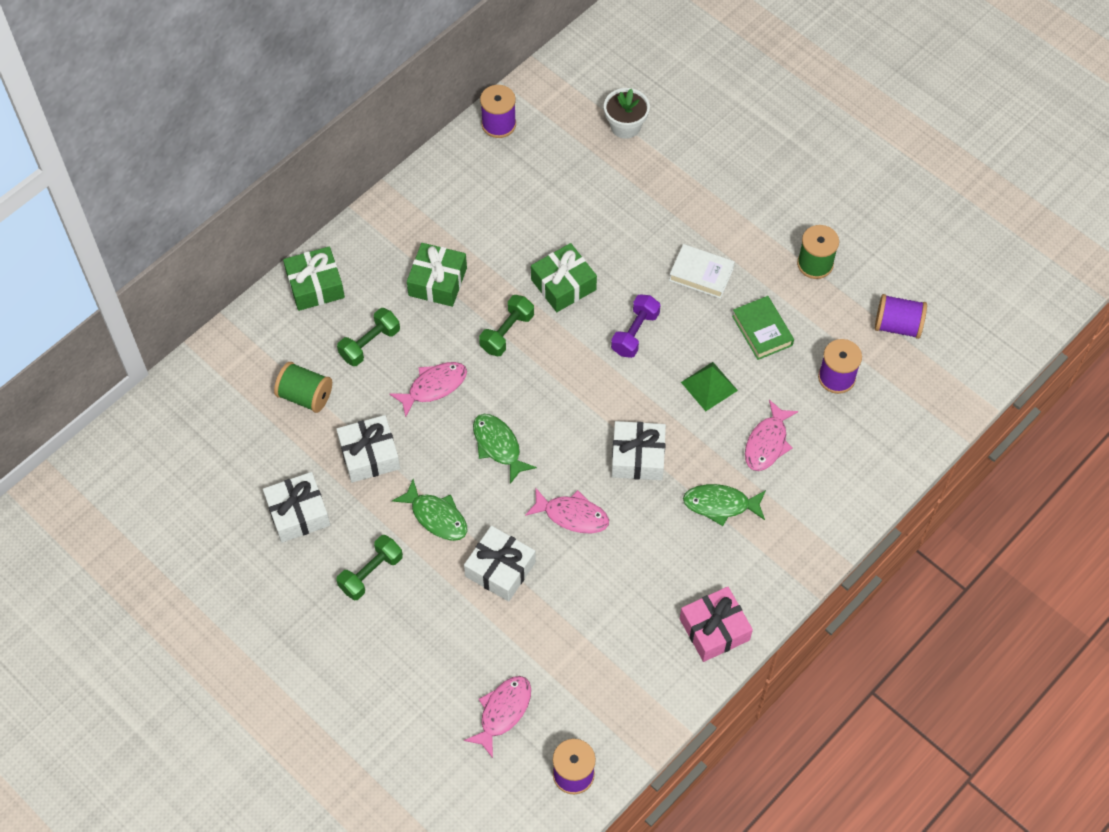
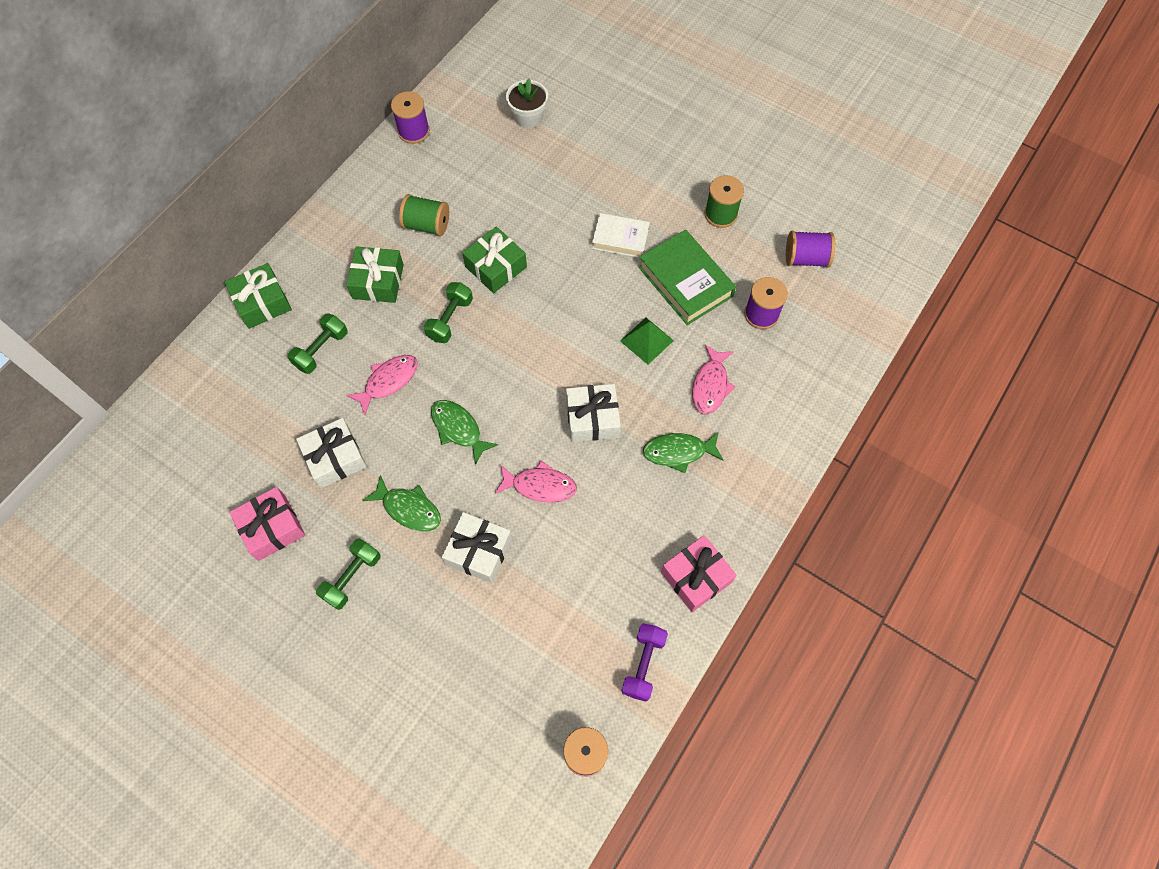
camera: 10 degrees left, 5 degrees up
(298, 513) = (272, 528): white gift -> pink gift
(305, 396) = (265, 410): green spool -> green spool (427, 225)
(502, 712) = (504, 700): pink fish -> none
(635, 333) = (569, 301): purple dumbbell -> purple dumbbell (643, 664)
(762, 331) = (685, 282): green book -> green book, size x1.57

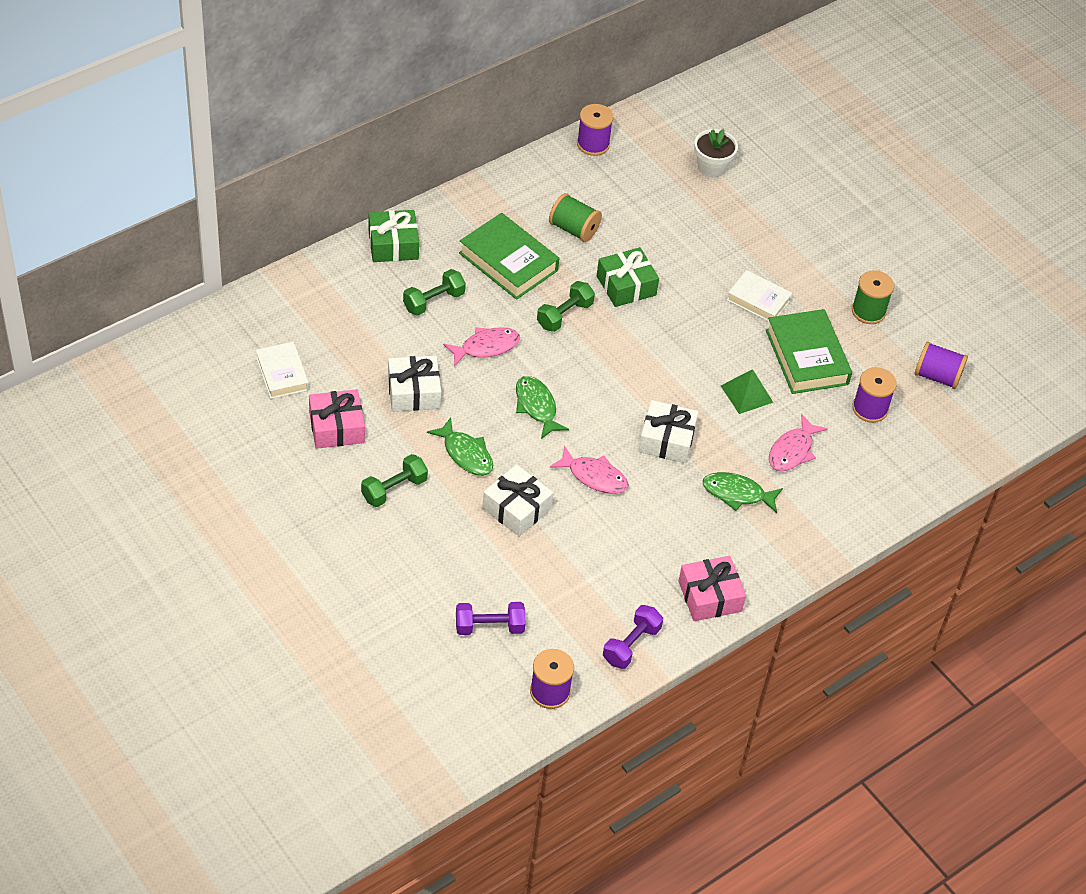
camera: 15 degrees right, 15 degrees down
(198, 487) = (282, 374): none -> white book
(378, 281) = (508, 262): green gift -> green book
(499, 701) = (489, 627): none -> purple dumbbell

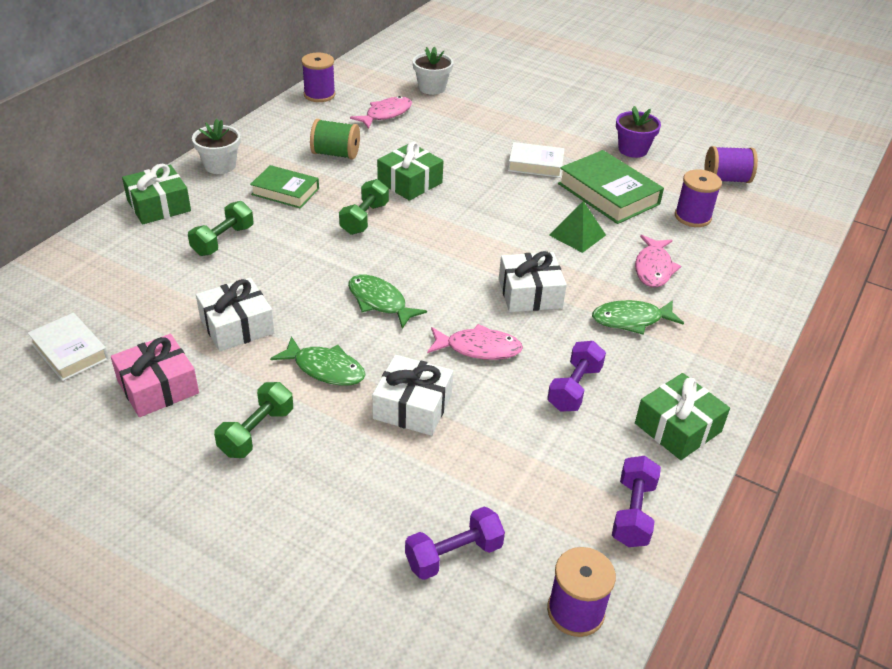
camera: 20 degrees left, 10 degrees down
(462, 212) = (220, 165): none -> white flower pot
(486, 347) = (298, 264): pink fish -> pink fish (386, 114)
(508, 262) = (285, 191): green book -> green book, size x0.64
(650, 537) = (574, 388): none -> purple dumbbell
(710, 596) = (677, 427): pink gift -> green gift
(868, 311) = (633, 150): green spool -> purple flower pot

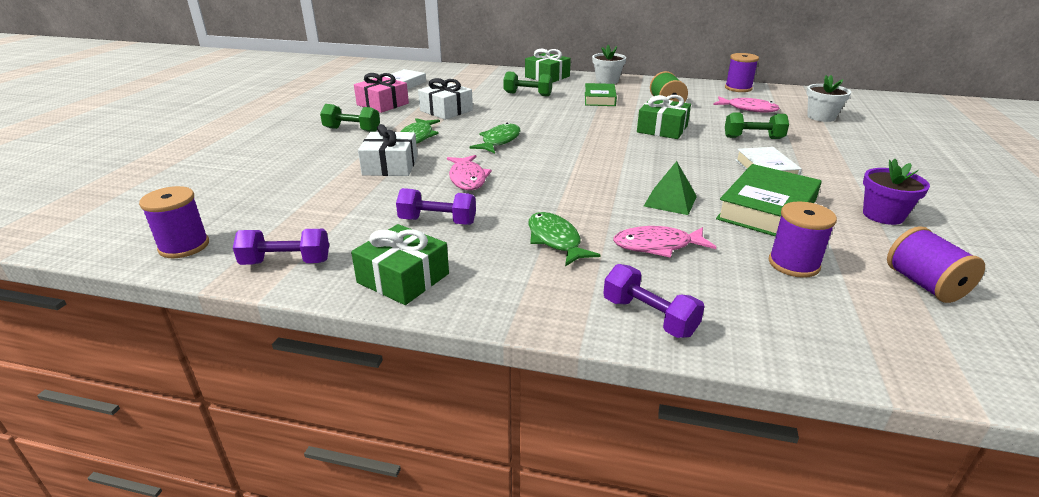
camera: 75 degrees right, 10 degrees down
(364, 219) = (594, 123): green dumbbell -> green dumbbell (753, 138)
(453, 555) = (246, 197): purple dumbbell -> purple dumbbell (649, 317)
(530, 293) = (556, 189): white gift -> none

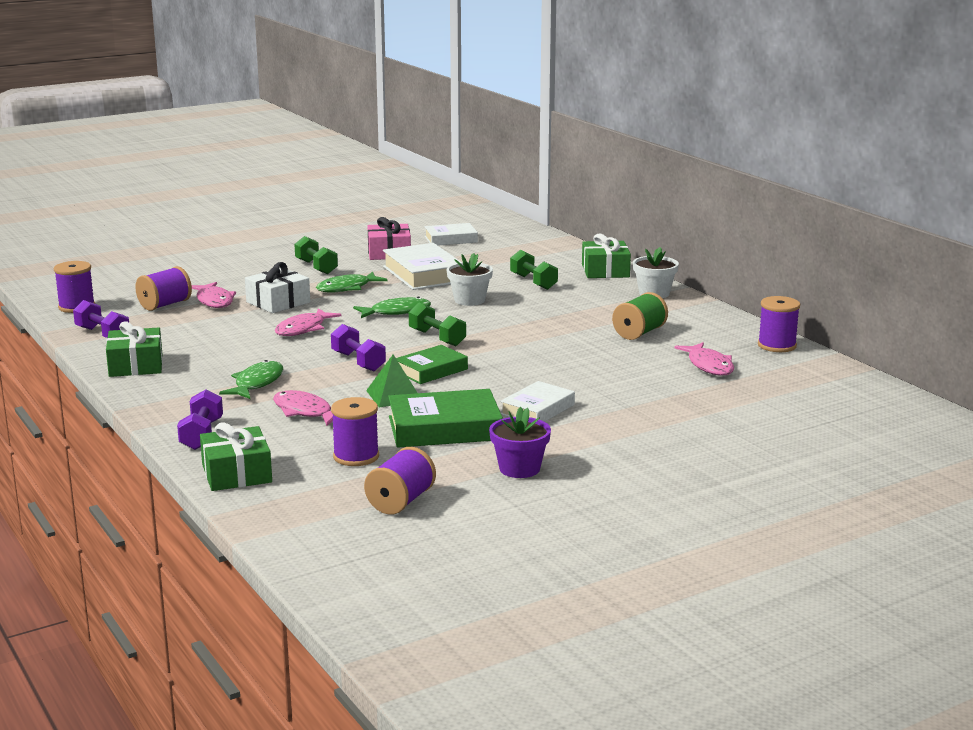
camera: 45 degrees right, 10 degrees down
(286, 206) = (165, 305): none -> purple spool
(329, 185) = (214, 301): none -> pink fish
(437, 221) = (221, 346): purple dumbbell -> purple dumbbell (358, 362)
(446, 110) = (423, 274): white gift -> white book
(599, 99) = (588, 307): green book -> green book (431, 370)
(662, 129) = (558, 351): green gift -> green gift (236, 473)
(753, 138) = (617, 387): green dumbbell -> green dumbbell (437, 338)
(821, 117) = (762, 399): white flower pot -> white flower pot (469, 300)

